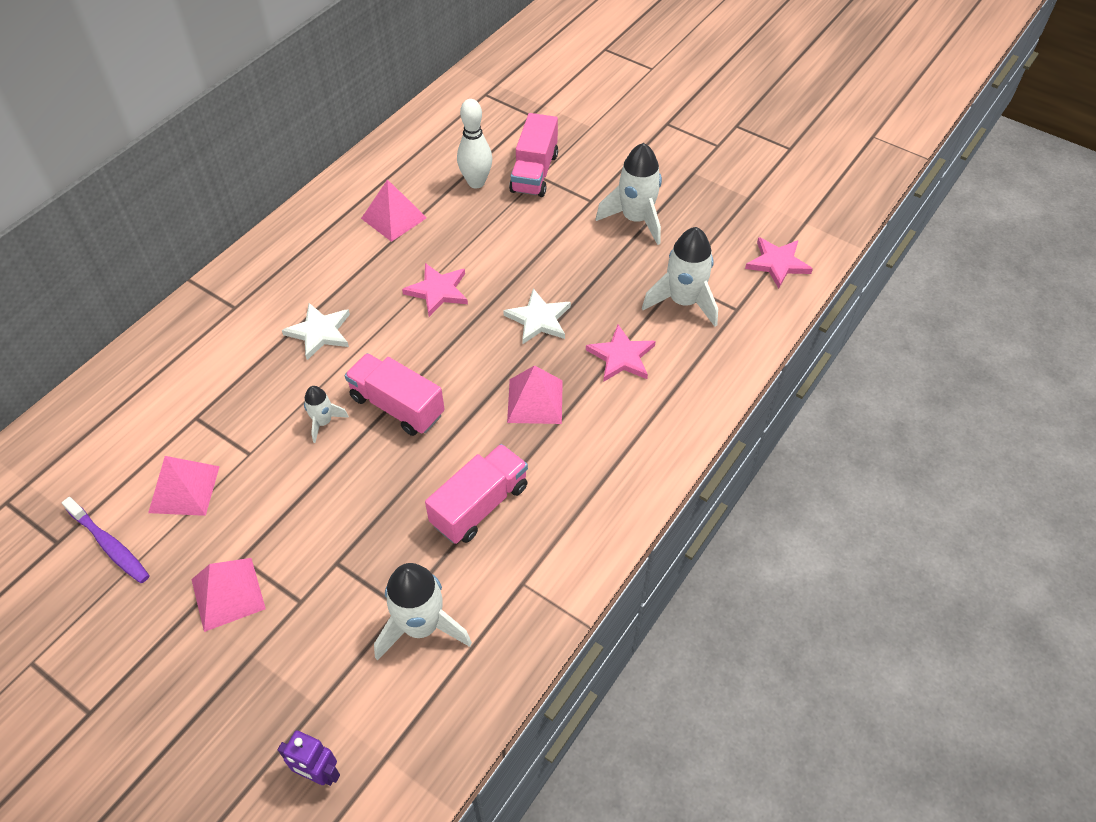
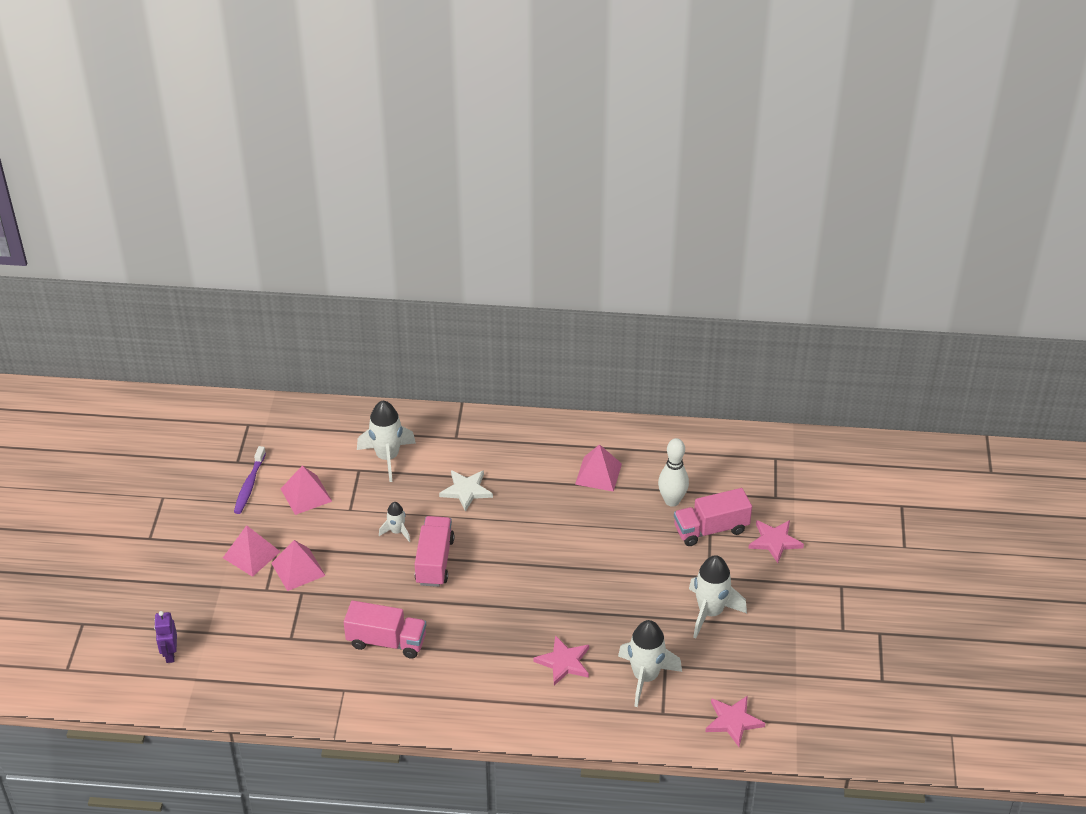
camera: 60 degrees right, 10 degrees down
(421, 626) = (284, 654): white rocket -> white rocket (387, 457)
(438, 291) = (548, 532): pink star -> pink star (775, 541)
(535, 401) = (489, 631): pink pyramid -> pink pyramid (298, 569)
(539, 319) = (564, 600): white star -> none

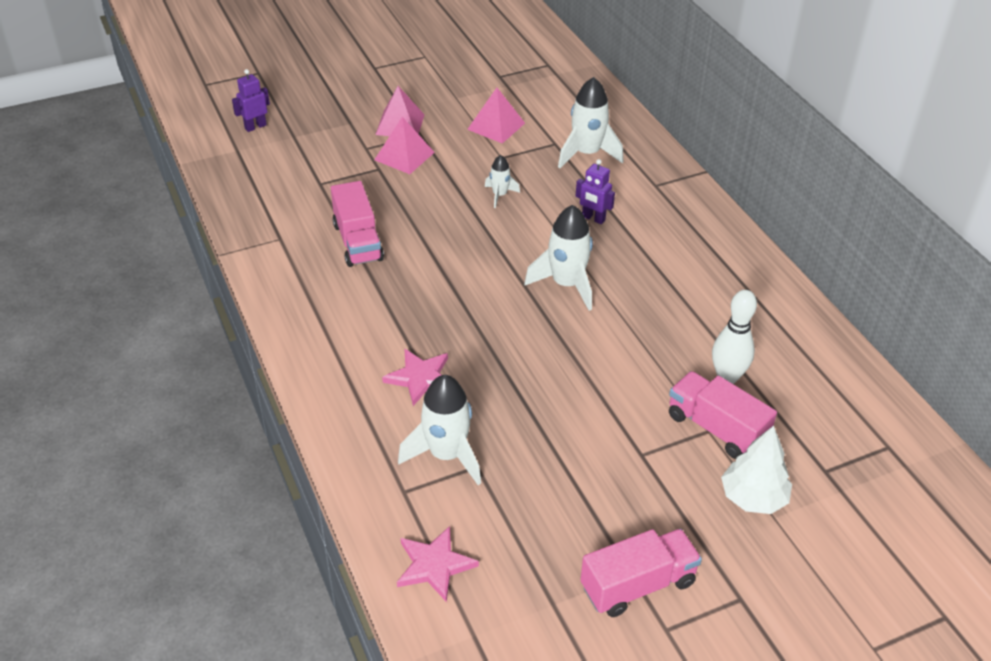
camera: 60 degrees right, 0 degrees up
(249, 485) = (479, 92): purple toothbrush -> none
(434, 561) = (483, 233): pink truck -> pink truck (638, 585)
(466, 490) = (593, 218): white star -> purple robot
(598, 474) = (708, 302): pink pyramid -> none
(710, 612) = (587, 477): white rocket -> white rocket (566, 284)
(775, 541) = (753, 498): pink star -> white tree

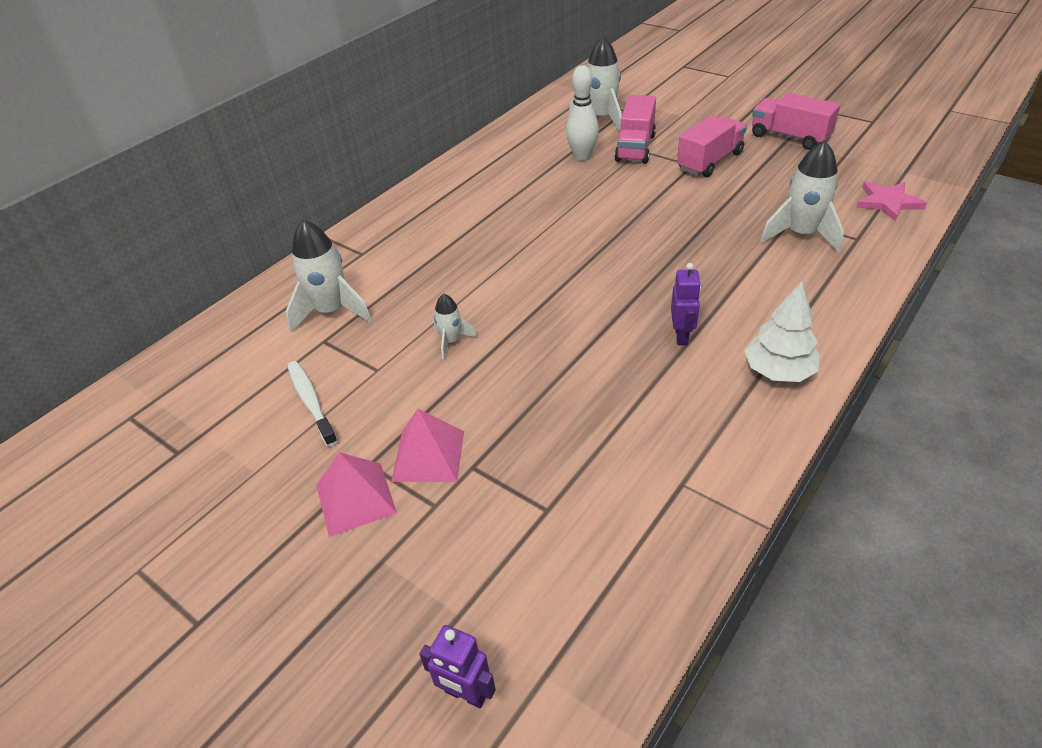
camera: 115 degrees left, 0 degrees up
(358, 242) = (623, 410): pink truck -> pink truck (709, 161)
(420, 378) = (748, 279): pink star -> none
(496, 126) = (311, 402): pink pyramid -> white toothbrush
(566, 284) = (552, 251): white rocket -> white rocket (601, 118)
(593, 218) = (444, 270): purple robot -> purple robot (681, 335)
(753, 498) = (676, 124): white tree -> white tree (778, 371)

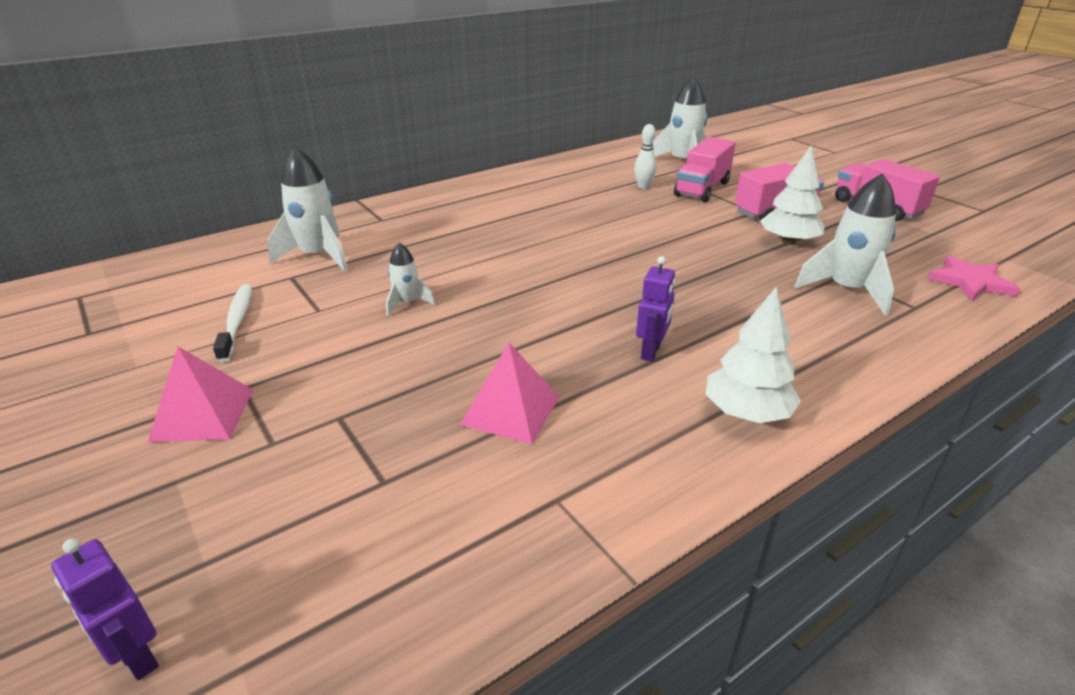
camera: 15 degrees right, 10 degrees down
(428, 455) = (304, 395): pink pyramid -> pink pyramid (510, 410)
(582, 156) = (643, 187): white bowling pin -> white bowling pin, size x0.65
(735, 193) = (788, 242): none -> white tree

